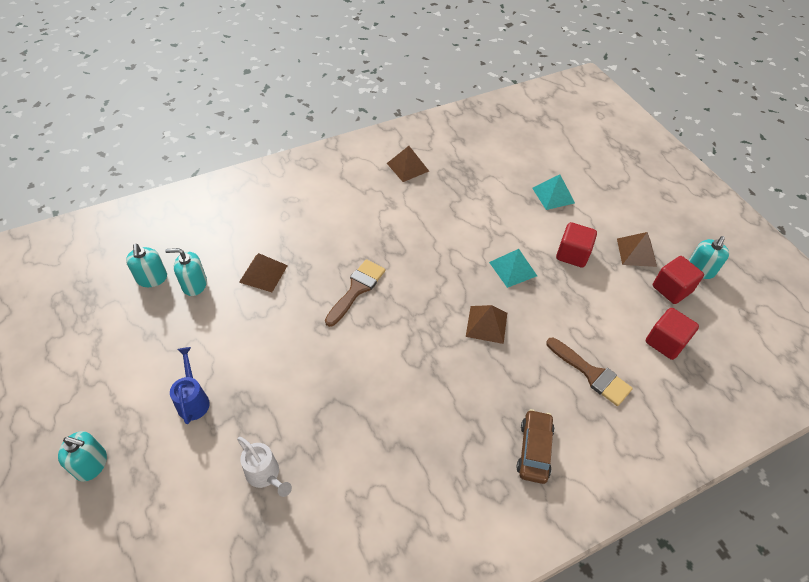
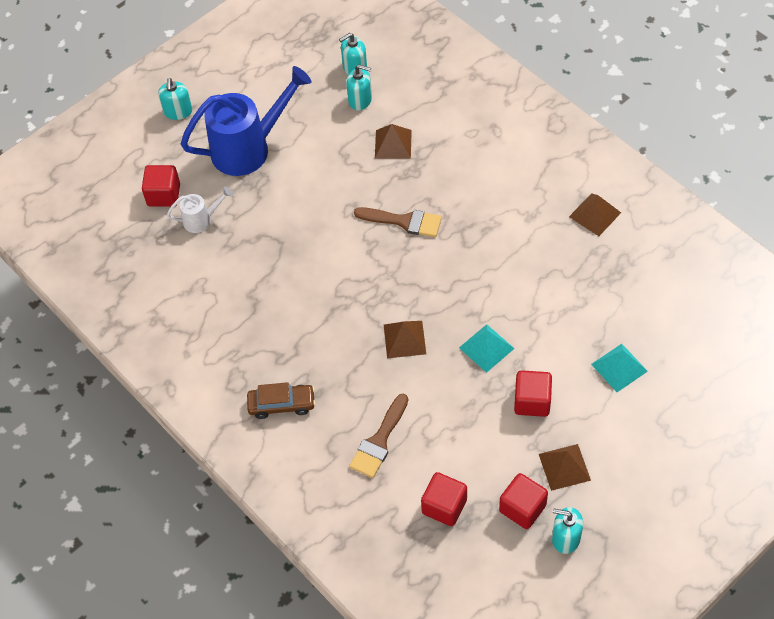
camera: 80 degrees right, 5 degrees up
(193, 400) = (248, 148): blue watering can -> blue watering can, size x2.12
(194, 284) = (360, 100): turquoise soap dispenser -> turquoise soap dispenser turned 120 degrees clockwise
(206, 511) = (164, 195): none -> red cube
(265, 475) = (201, 220): white watering can -> white watering can turned 135 degrees counterclockwise

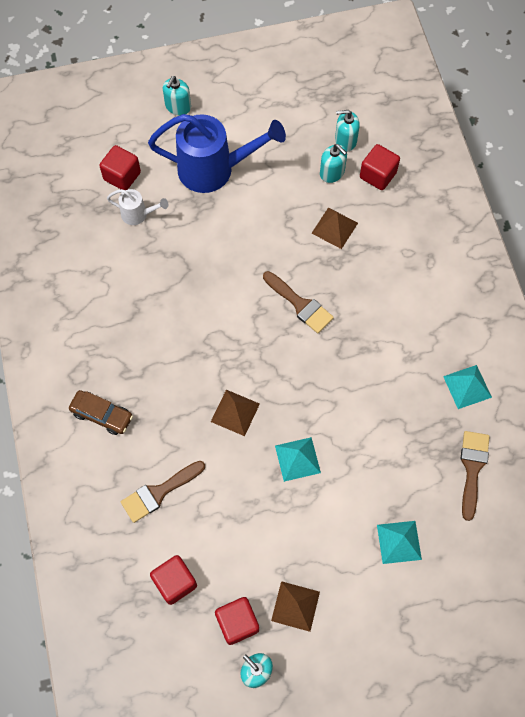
camera: 25 degrees right, 10 degrees up
(532, 401) = (305, 530): red cube -> red cube (378, 175)
(594, 214) = (467, 386): brown pyramid -> turquoise pyramid
(642, 276) = (472, 468): none -> brown brush

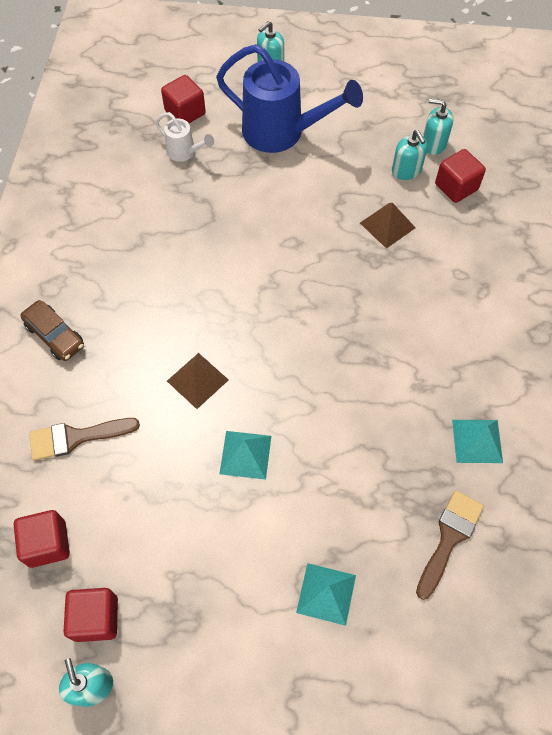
camera: 20 degrees right, 5 degrees down
(295, 606) = (171, 624): brown pyramid -> none
(300, 304) = (317, 291): brown brush -> none

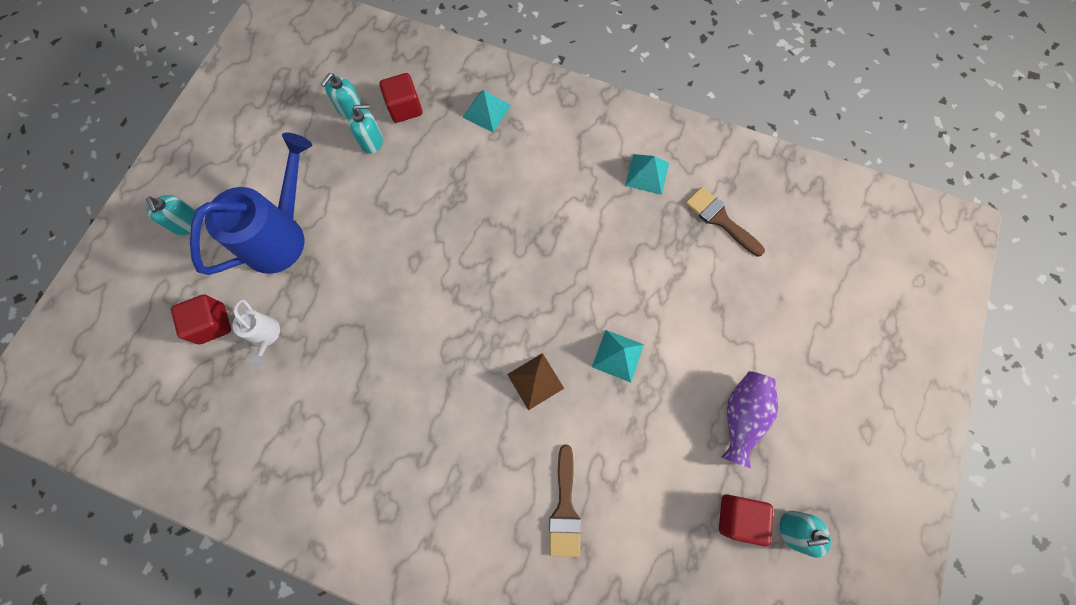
camera: 75 degrees left, 10 degrees up
(47, 544) = (663, 552): red cube -> none
(55, 335) = (446, 513): brown car -> none
(184, 152) = (266, 336): white watering can -> white watering can turned 105 degrees clockwise
(209, 604) = (741, 416): none -> purple vase
(326, 594) = (747, 322): turquoise pyramid -> turquoise pyramid (487, 111)
(387, 225) = (425, 175): brown pyramid -> none

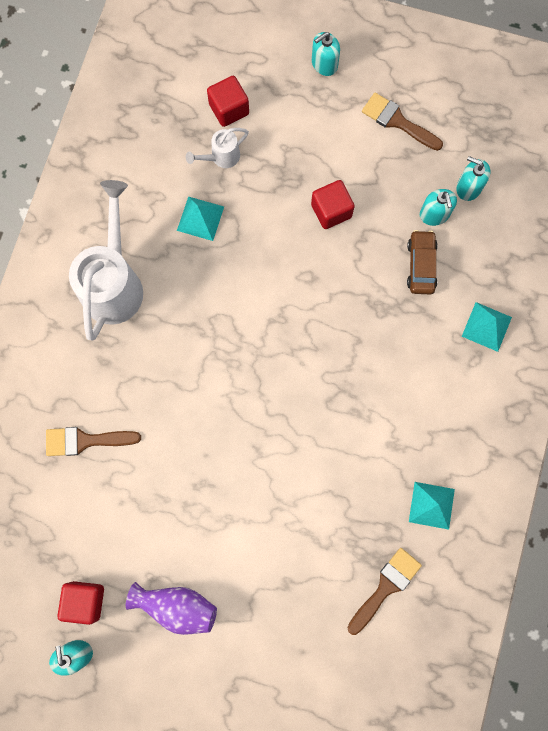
camera: 85 degrees right, 5 degrees up
(269, 162) = (397, 121): none -> brown brush
(281, 236) = (320, 149): blue watering can -> none
(389, 465) = (114, 283): none -> white watering can
(405, 108) = (478, 241): red cube -> red cube (331, 211)
(420, 158) = (421, 265): none -> brown car
(535, 381) = (197, 404): brown pyramid -> none
(618, 355) = (228, 482): turquoise pyramid -> turquoise pyramid (200, 218)

